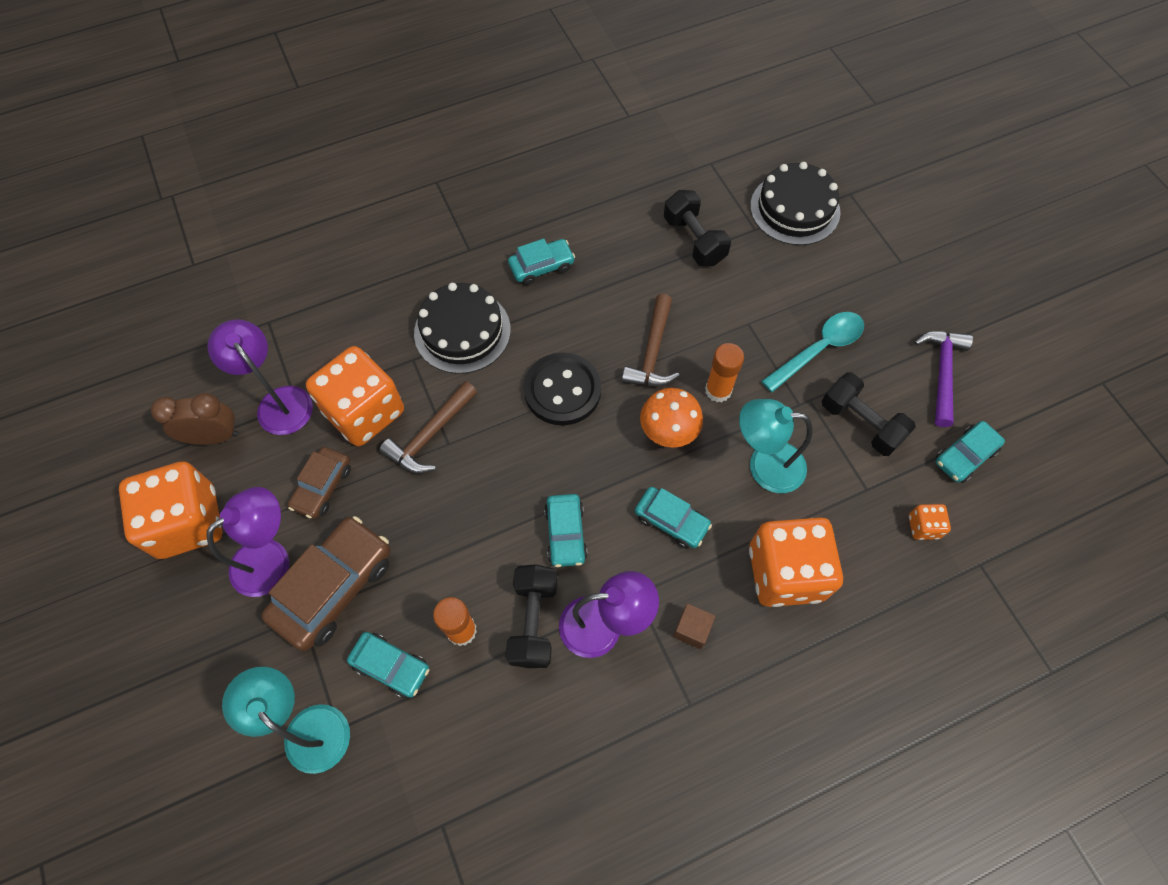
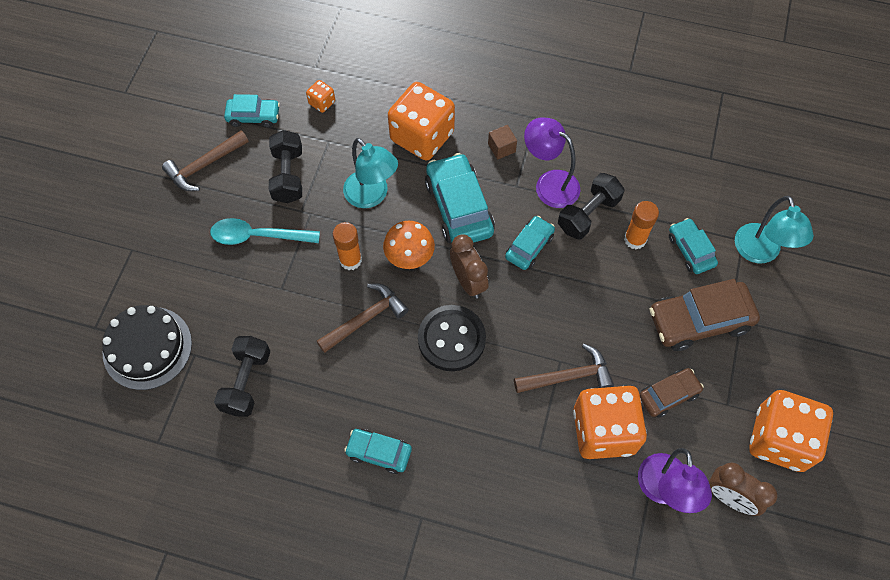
camera: 140 degrees left, 0 degrees up
(271, 559) = (731, 369): purple lamp -> none
(462, 331) = (484, 443): black cake -> none
(594, 452) = (468, 281): none -> brown clock
(671, 521) = (459, 207): turquoise car -> turquoise car, size x1.72
(941, 373) = (204, 166): purple hammer -> brown hammer

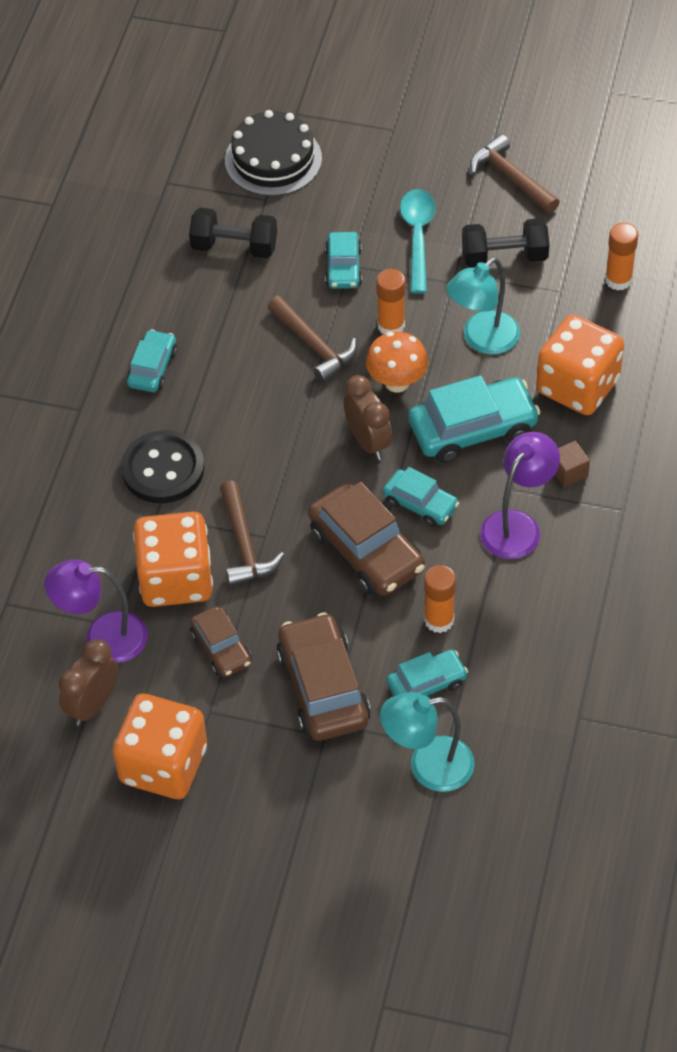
camera: 90 degrees right, 10 degrees down
(253, 116) = (588, 215): turquoise car -> turquoise car (343, 267)
(322, 102) = (618, 280): orange dice -> orange glue stick
(451, 339) = (290, 428): black button -> black button (163, 469)
(468, 281) = (368, 442): brown clock -> brown clock turned 90 degrees counterclockwise
(573, 286) = (366, 550): none -> brown car
(588, 214) = (473, 568): black dumbbell -> none

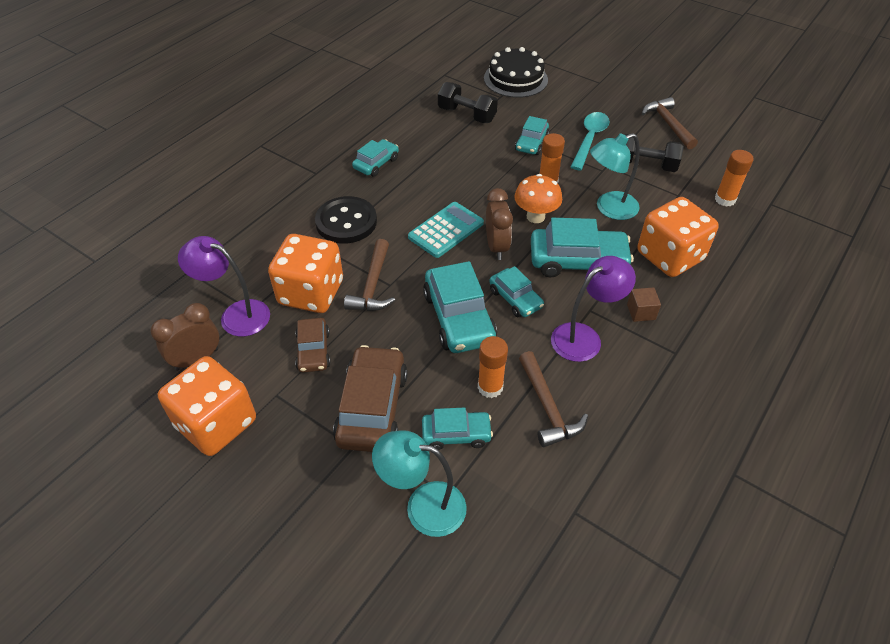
camera: 20 degrees right, 5 degrees down
(294, 439) = (446, 230): none -> turquoise calculator
(314, 345) = (489, 180): brown hammer -> brown hammer (548, 407)
(366, 550) = (459, 318): brown car -> turquoise car

